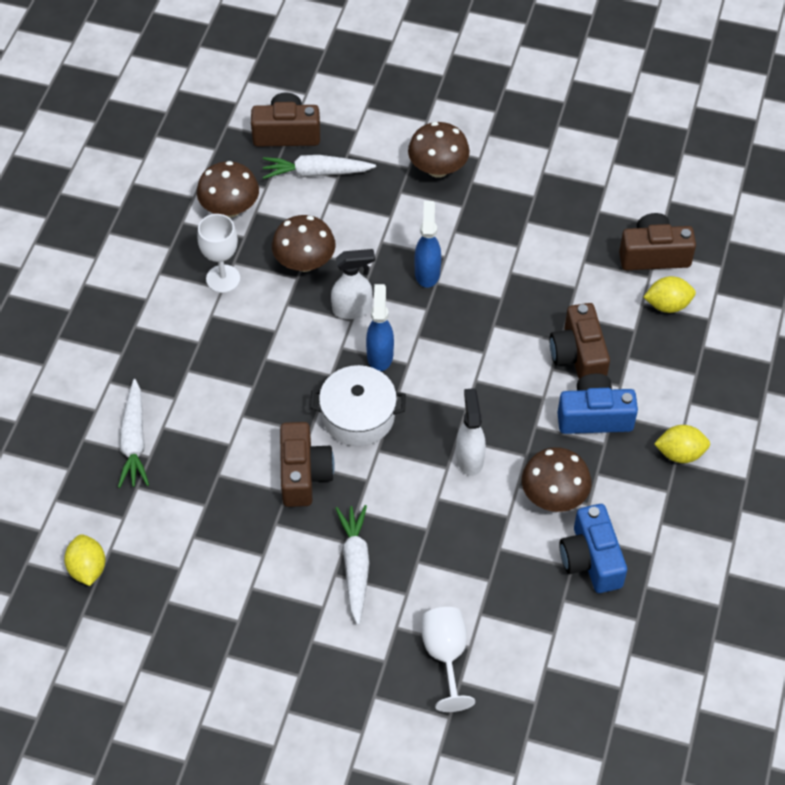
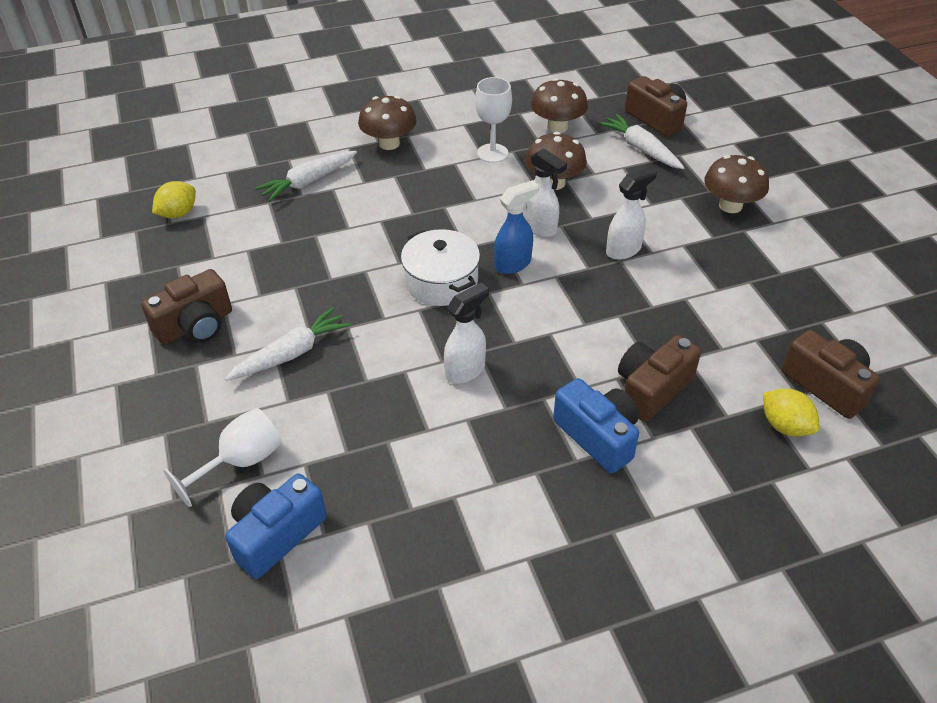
camera: 55 degrees right, 10 degrees down
(303, 474) = (356, 279): brown camera -> brown camera (196, 325)
(427, 272) = (624, 250): blue spray bottle -> white spray bottle
(554, 496) = (480, 452): brown mushroom -> brown mushroom (389, 143)
(591, 559) = (433, 520): blue camera -> blue camera (276, 534)
(680, 453) = (625, 530): yellow lemon -> none

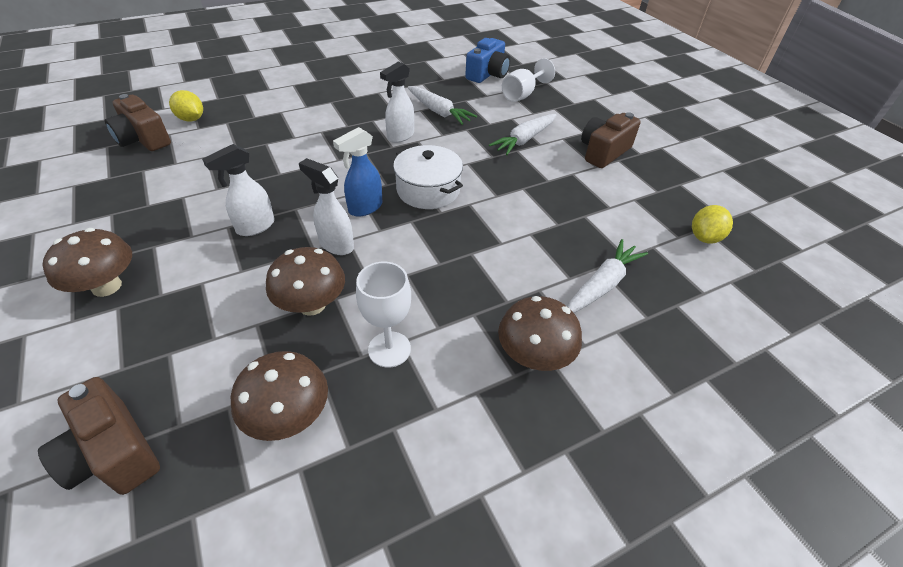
camera: 170 degrees right, 0 degrees up
(598, 436) = (315, 111): blue camera -> none
(641, 149) = (173, 376): white carrot -> white carrot (439, 112)
(652, 389) = (271, 132): brown camera -> none

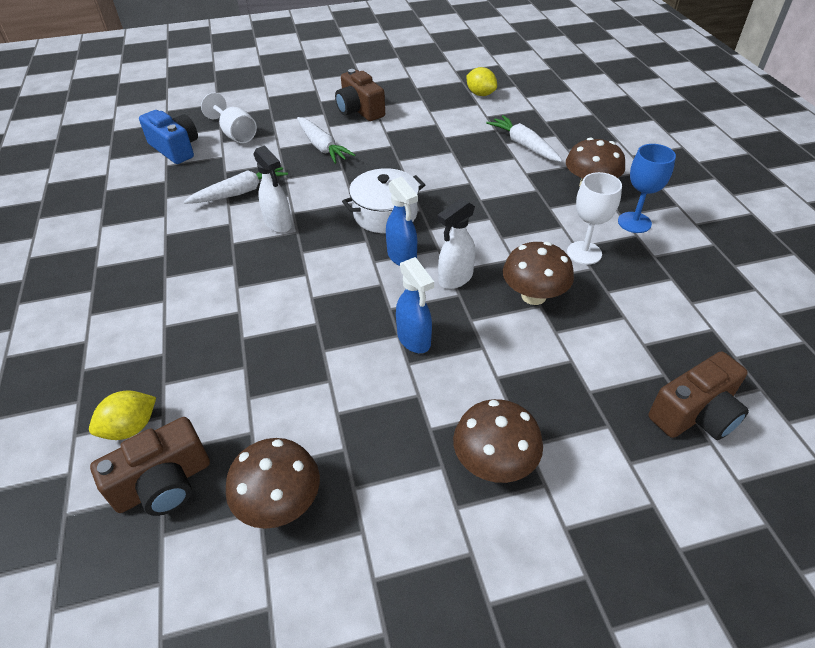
camera: 75 degrees left, 0 degrees up
(255, 227) = (414, 340): white spray bottle -> blue spray bottle
(289, 416) = (649, 308): brown mushroom -> brown mushroom (280, 502)
(463, 407) = (634, 222): none -> blue goblet

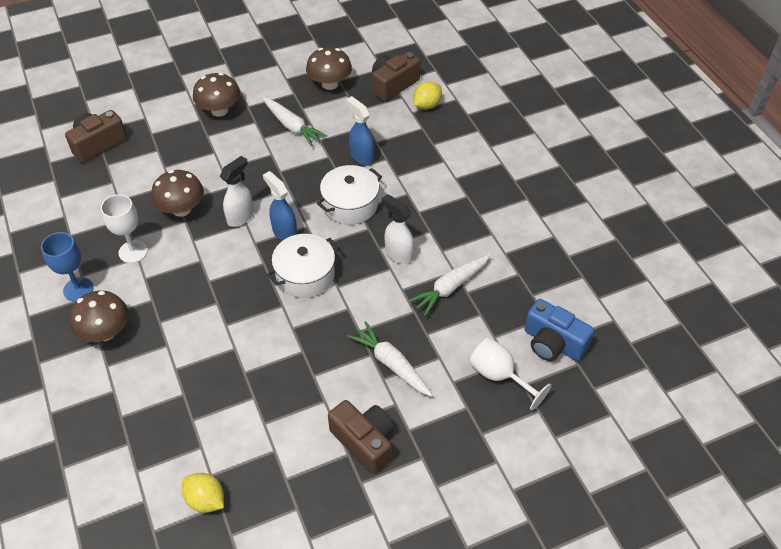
camera: 170 degrees right, 5 degrees up
(314, 280) = (350, 204): none -> white pot
(414, 340) = (268, 169): blue spray bottle -> blue spray bottle (361, 157)
(524, 145) = (162, 391): white carrot -> white carrot (292, 126)

